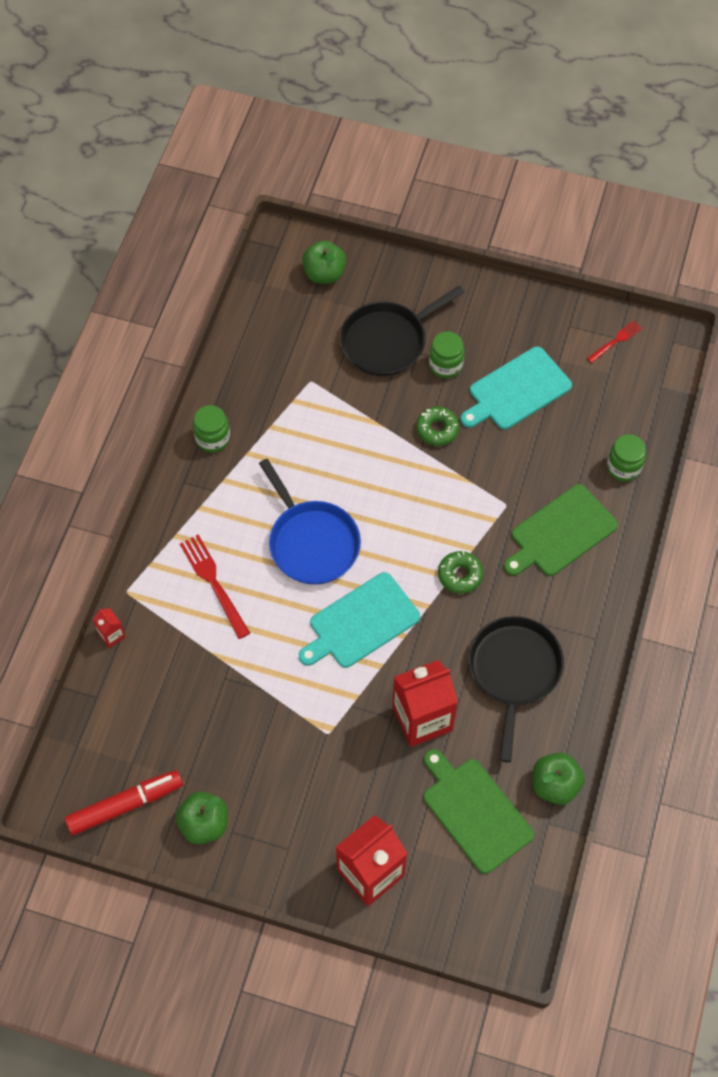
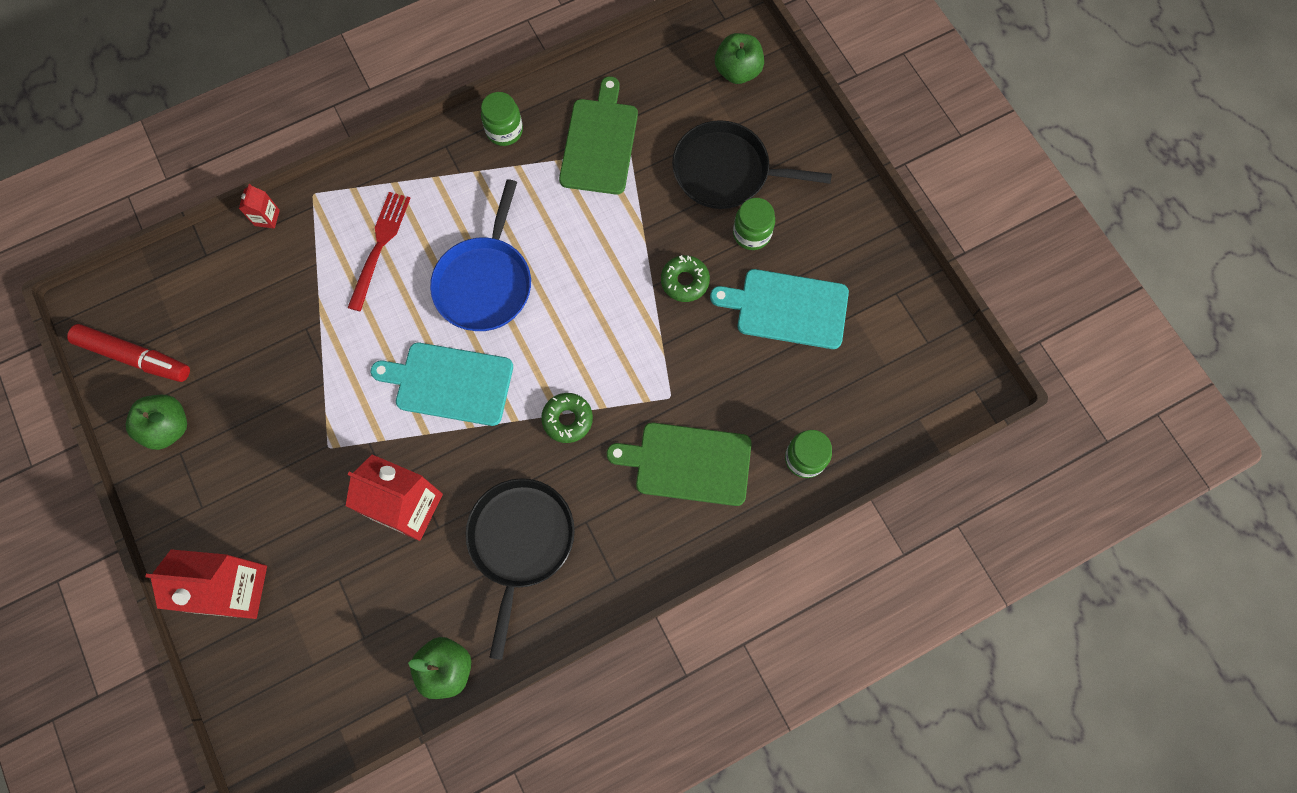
camera: 45 degrees right, 10 degrees up
(475, 811) = (363, 624): green cutting board -> green cutting board (600, 142)
(514, 671) = (520, 541): black pan -> black pan turned 45 degrees counterclockwise
(615, 341) = (922, 342): red fork -> none

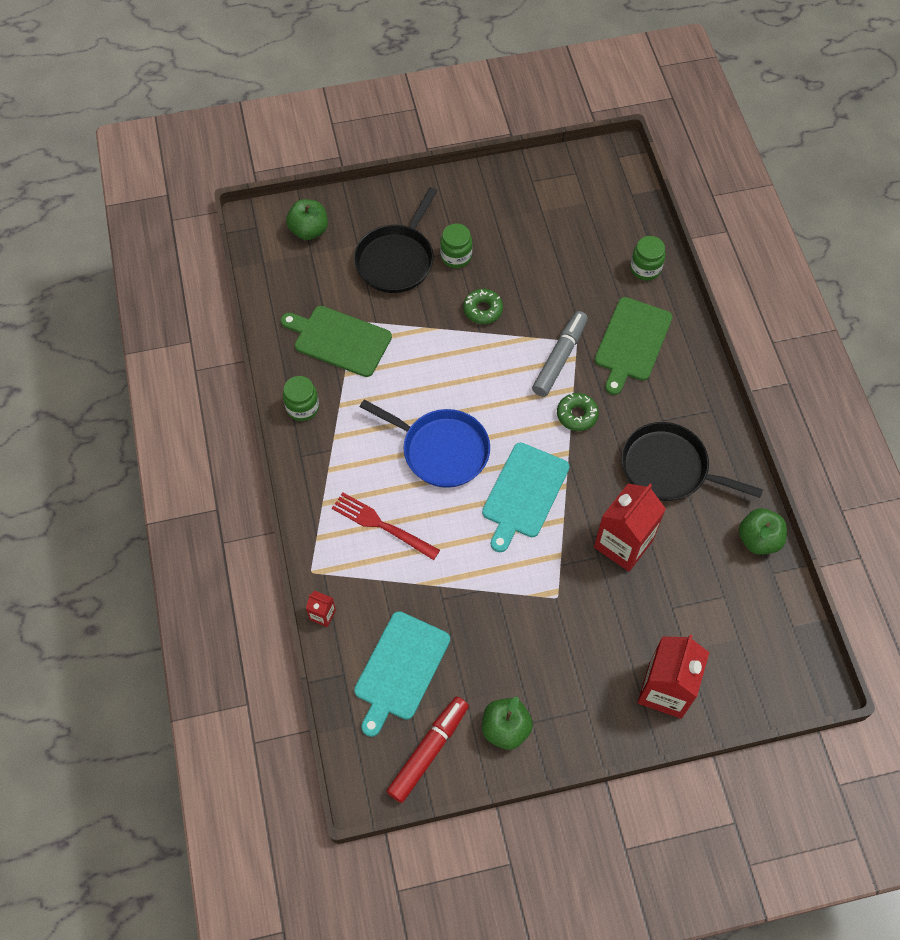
camera: 75 degrees left, 10 degrees down
(641, 383) = (560, 358): none -> grey marker
(787, 308) = (524, 249): turquoise cutting board -> turquoise cutting board (400, 669)

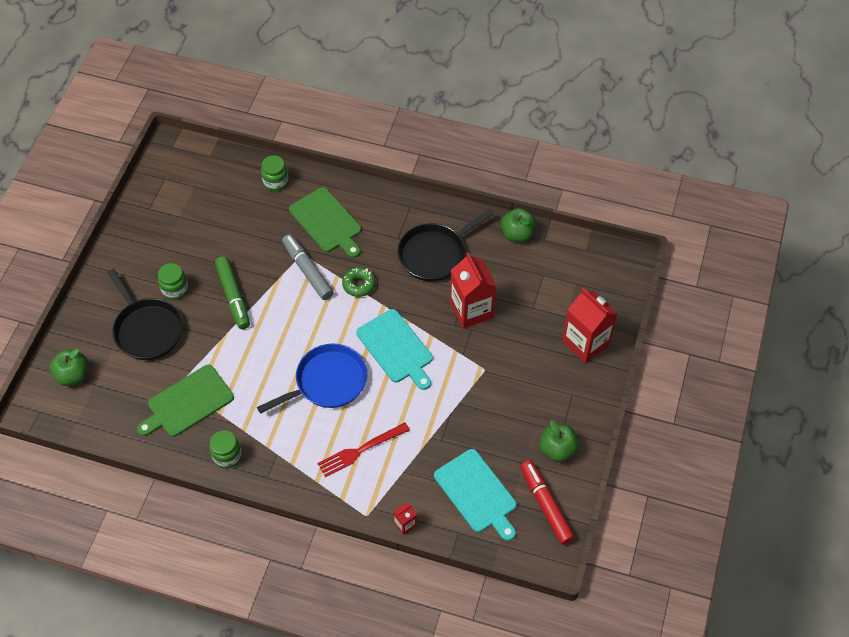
camera: 60 degrees left, 5 degrees down
(483, 310) = (233, 296): green donut -> green marker

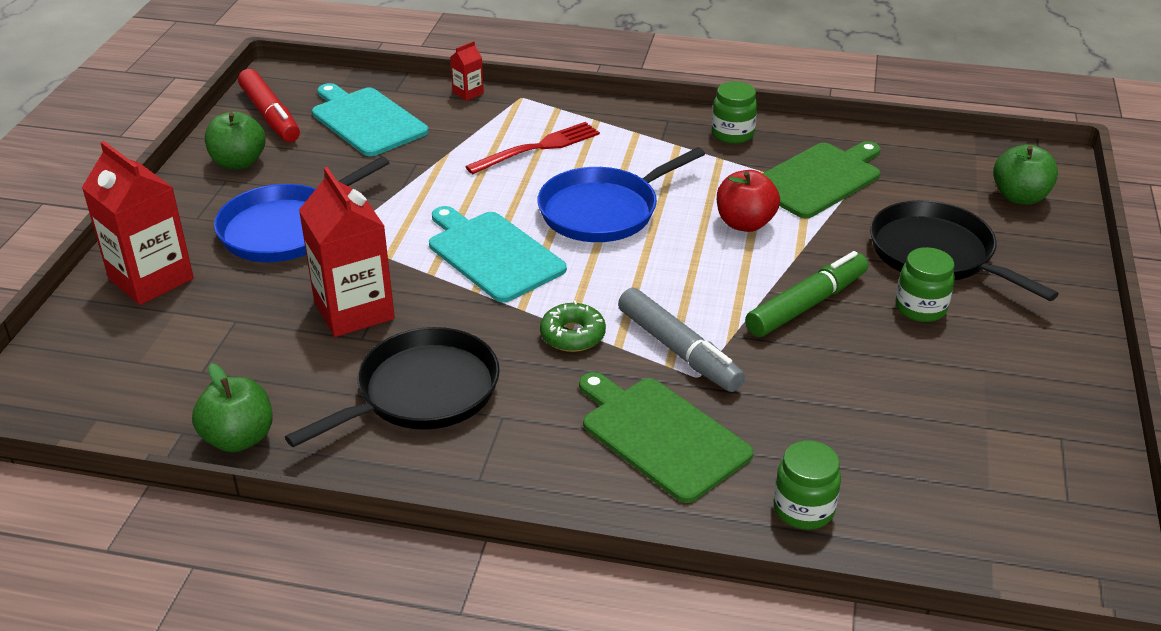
camera: 175 degrees right, 20 degrees down
(233, 296) = (807, 305): green marker -> green marker turned 75 degrees clockwise
(246, 364) = (745, 223): none -> red apple
(517, 379) = (286, 229): none -> blue pan

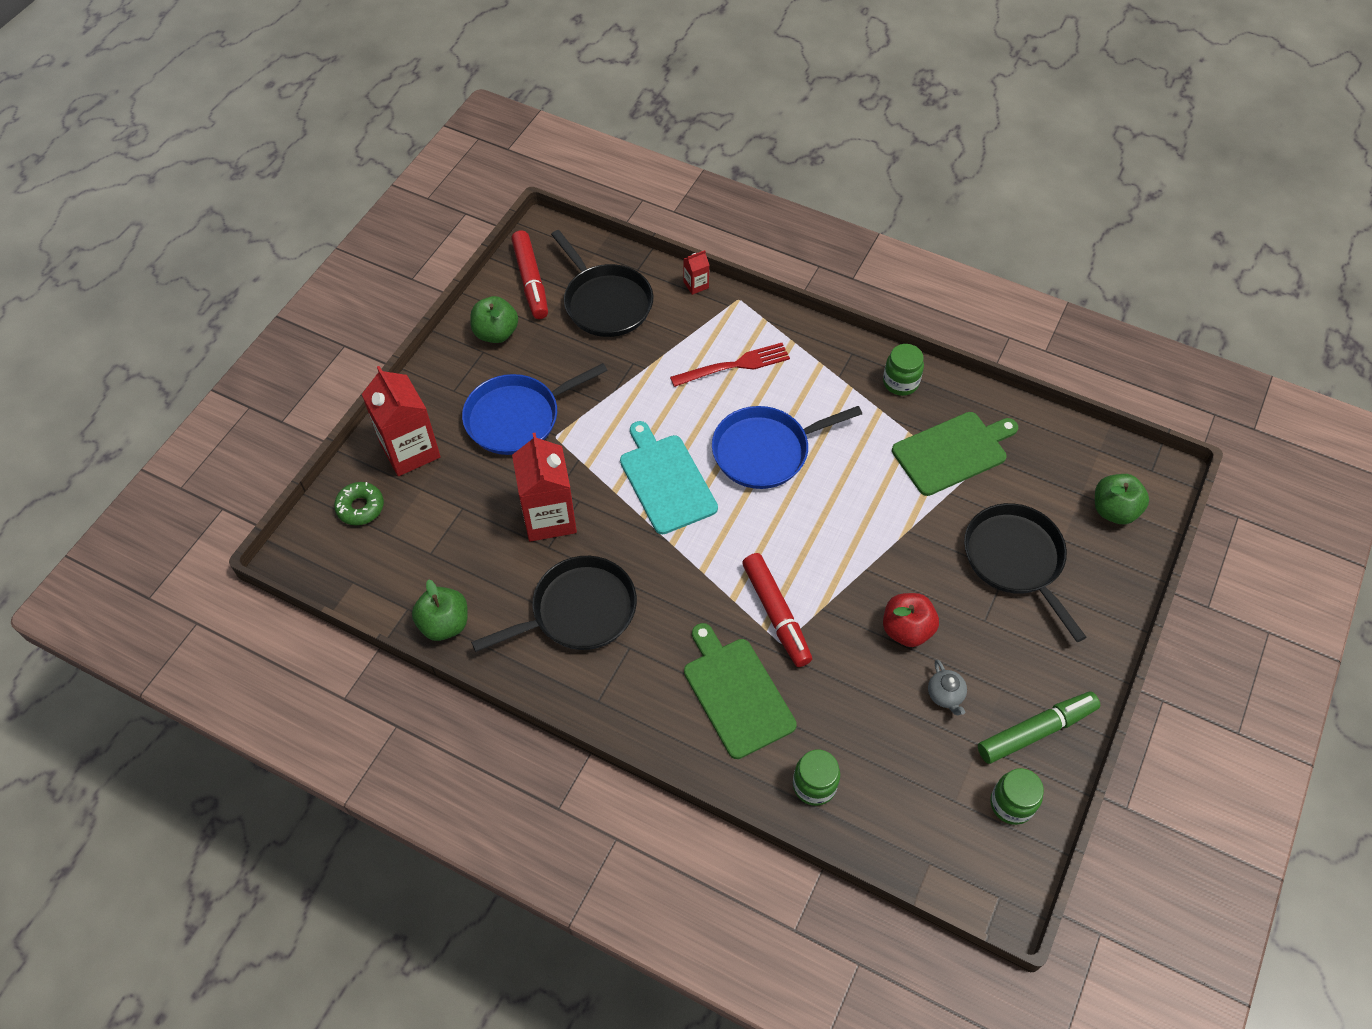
camera: 15 degrees right, 20 degrees up
(367, 120) = (606, 302): turquoise cutting board -> black pan
(572, 335) = (702, 580): green donut -> green donut (360, 507)
(678, 350) = (776, 614): grey marker -> red marker
(745, 223) = (873, 490): red apple -> red apple (906, 630)
(807, 305) = (890, 590): green marker -> green marker (1036, 731)
(920, 308) = (978, 614): green jar -> green jar (1011, 804)
(921, 388) = (945, 695): none -> grey teapot

